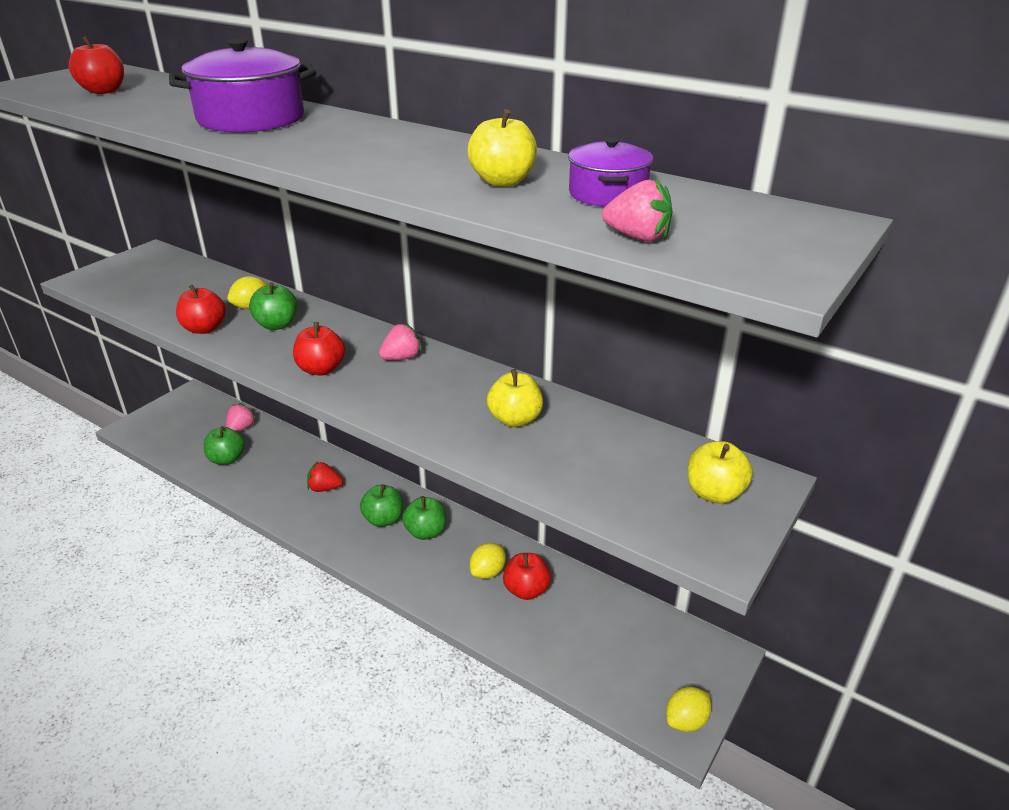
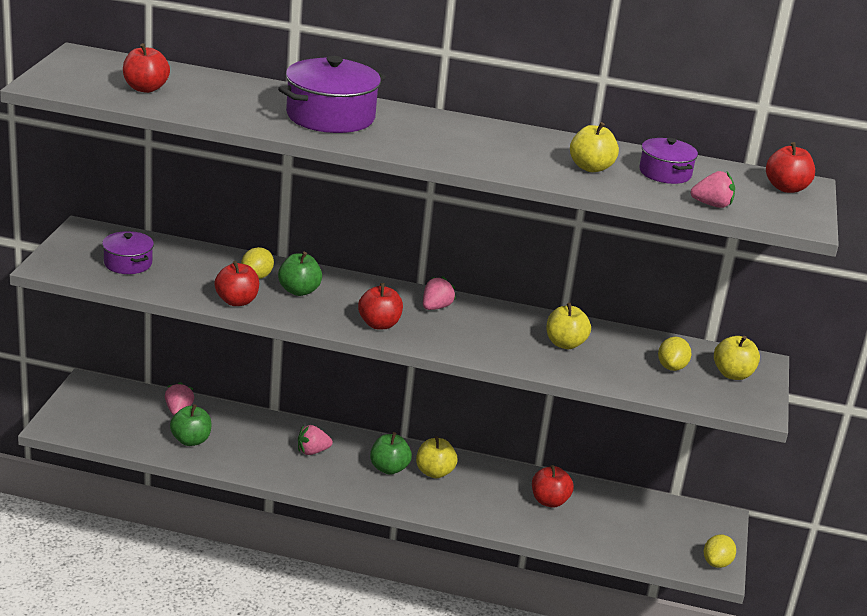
camera: 25 degrees left, 5 degrees down
(149, 283) = (128, 263): none -> purple pot
(325, 488) = (312, 451): red strawberry -> pink strawberry
(426, 532) = (434, 472): green apple -> yellow apple
(488, 572) = (509, 494): yellow lemon -> yellow lemon (671, 367)
(792, 224) = (786, 188): none -> red apple

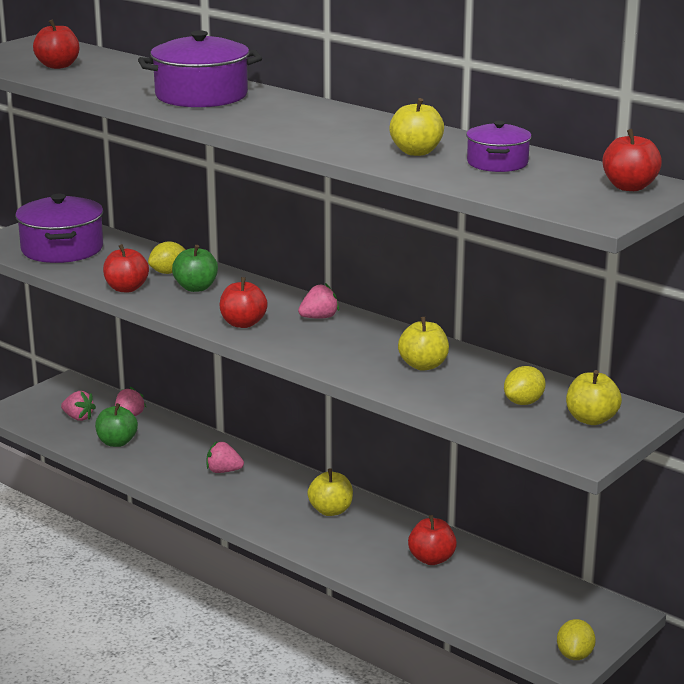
camera: 30 degrees right, 5 degrees down
(128, 263) = (62, 249): purple pot -> purple pot, size x1.73
(389, 468) = (286, 499): green apple -> none
(712, 205) = (510, 192): pink strawberry -> pink strawberry (78, 418)
(716, 563) = (575, 655): yellow lemon -> yellow lemon turned 45 degrees counterclockwise

